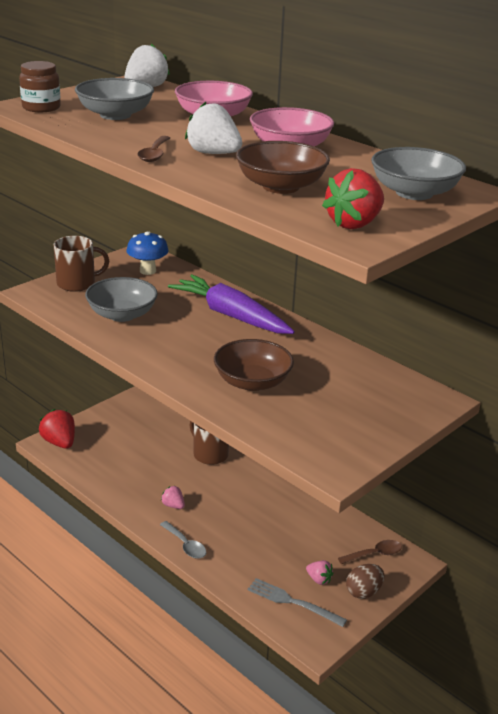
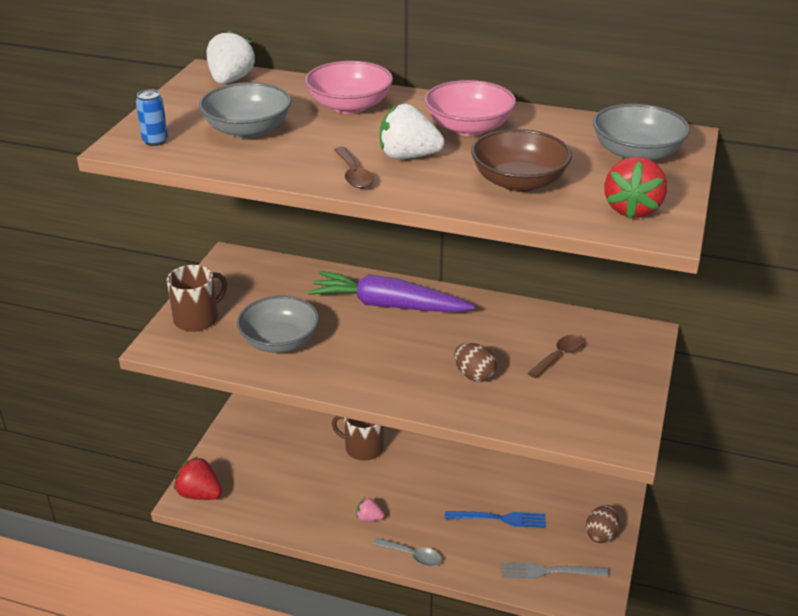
camera: 25 degrees left, 5 degrees up
(41, 107) = (155, 141): brown jar -> blue can
(147, 271) = (258, 278): blue mushroom -> none
(252, 382) = (474, 375): brown bowl -> brown egg
(281, 546) = (499, 519): none -> blue fork
(319, 579) = (555, 538): pink strawberry -> none
(374, 554) = (584, 492): brown spoon -> brown spoon (559, 356)

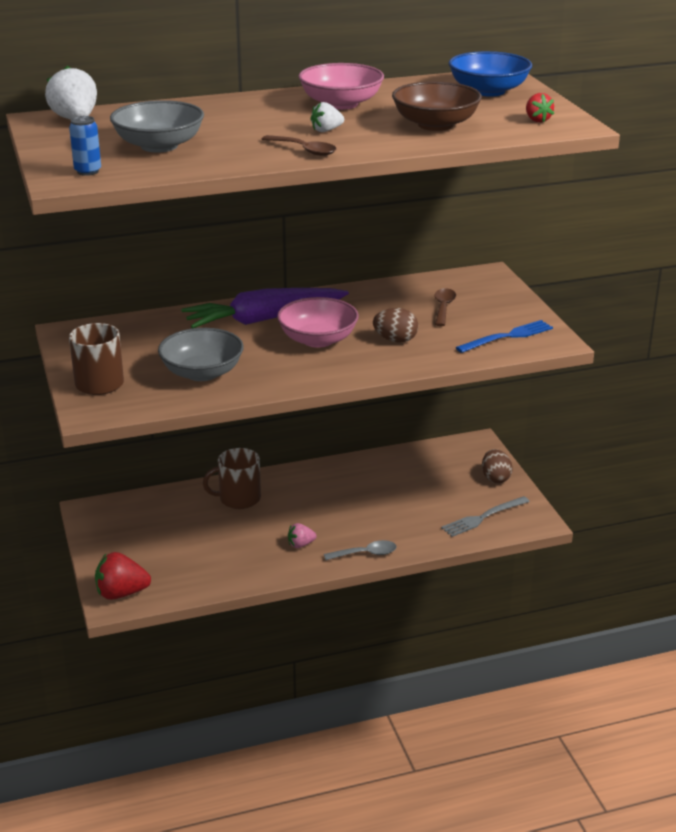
camera: 35 degrees left, 5 degrees down
(349, 106) = (218, 112): pink bowl -> pink bowl (318, 340)
(408, 156) = (326, 130): white strawberry -> white strawberry, size x0.56
(499, 519) = (408, 500): blue fork -> blue fork (508, 336)
(632, 209) = (537, 120): red strawberry -> red strawberry, size x0.56
(636, 154) = (488, 91): grey bowl -> blue bowl

